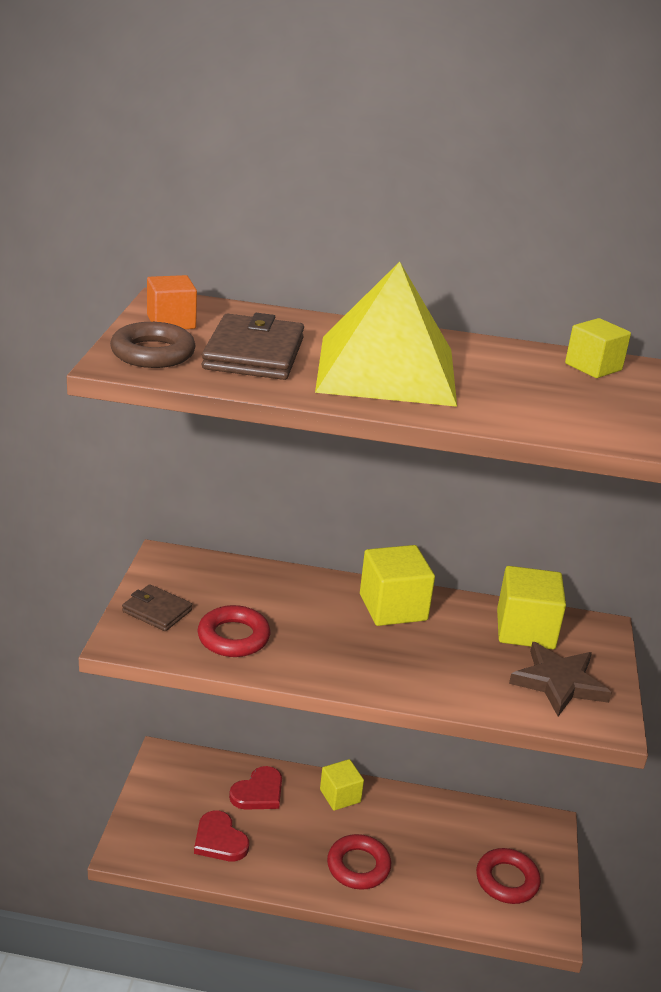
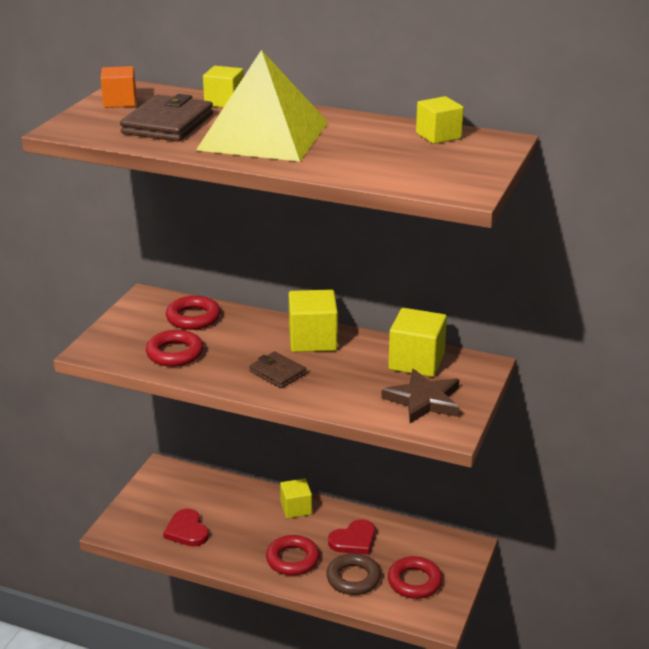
camera: 15 degrees right, 0 degrees up
(153, 353) = (92, 123): brown ring -> brown ring (353, 578)
(157, 611) = (124, 332): brown wallet -> brown wallet (277, 372)
(236, 584) = (193, 318): none -> red ring
(258, 792) = (230, 500): red heart -> red heart (354, 540)
(304, 321) = (224, 102): none -> yellow cube

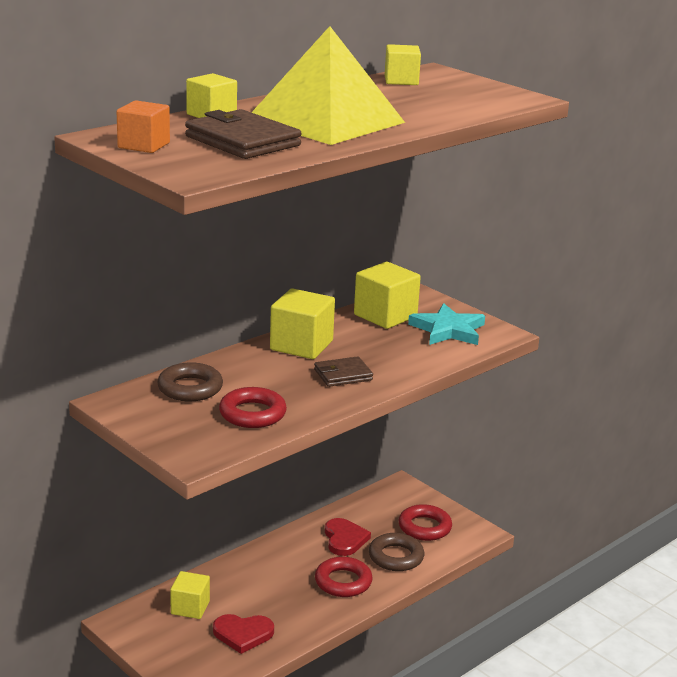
camera: 65 degrees left, 5 degrees down
(193, 318) = (190, 388): red ring -> brown ring
(296, 508) = (270, 556): yellow cube -> yellow cube (190, 607)
(424, 400) = (448, 330): brown star -> turquoise star

